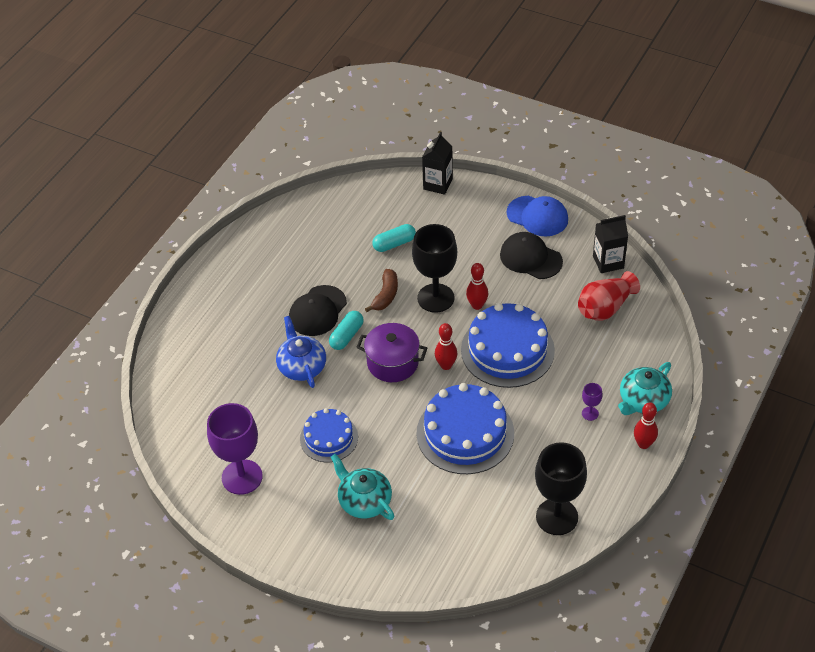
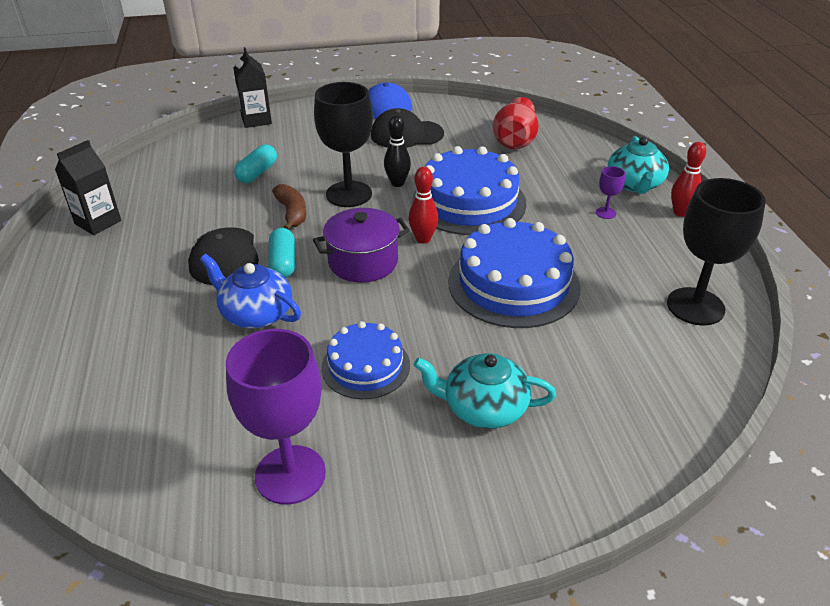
camera: 40 degrees left, 10 degrees down
(477, 305) = (397, 183): red bowling pin -> black bowling pin
(608, 262) = (477, 113): black carton -> black carton (98, 222)

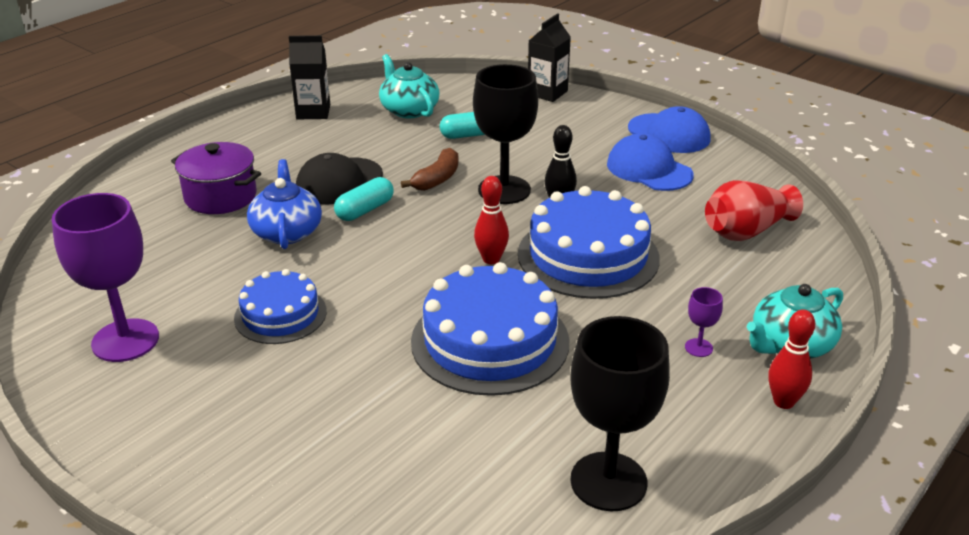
camera: 50 degrees right, 5 degrees down
(363, 262) = (415, 246): purple pot -> purple pot (220, 196)
(406, 134) = (649, 169): black cap -> blue cap
(483, 408) = (292, 402): turquoise teapot -> turquoise teapot (409, 110)

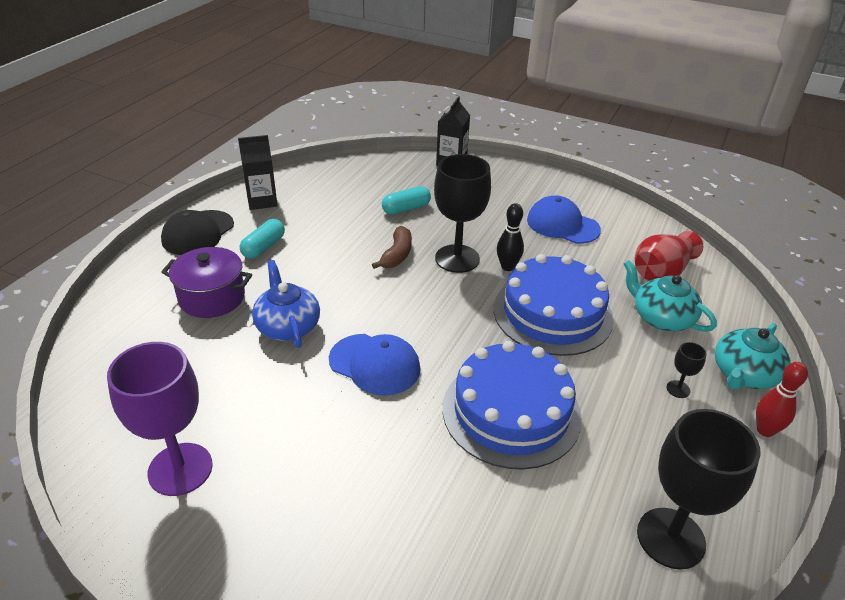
camera: 15 degrees left, 5 degrees up
(280, 314) = (317, 415): blue cake -> none
(339, 181) = (313, 268): black cap -> black cap (198, 233)
(365, 210) = (348, 294): turquoise capsule -> turquoise capsule (263, 247)
(409, 110) = (344, 190): turquoise teapot -> turquoise teapot (661, 318)
(491, 259) = (476, 328): red bowling pin -> none
(669, 134) = (562, 190): blue cap -> blue cap (375, 364)
(698, 348) = (678, 389): purple goblet -> black goblet

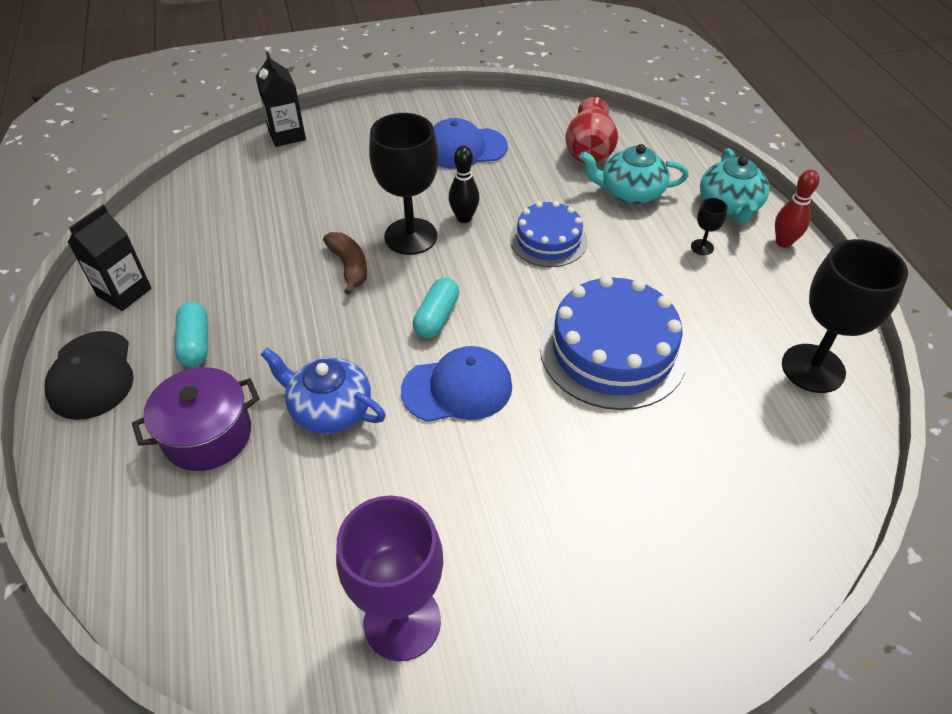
camera: 40 degrees left, 10 degrees up
(406, 209) = (300, 212): turquoise capsule -> turquoise capsule (436, 317)
(552, 313) = (548, 240): blue cake -> blue cake, size x0.60

